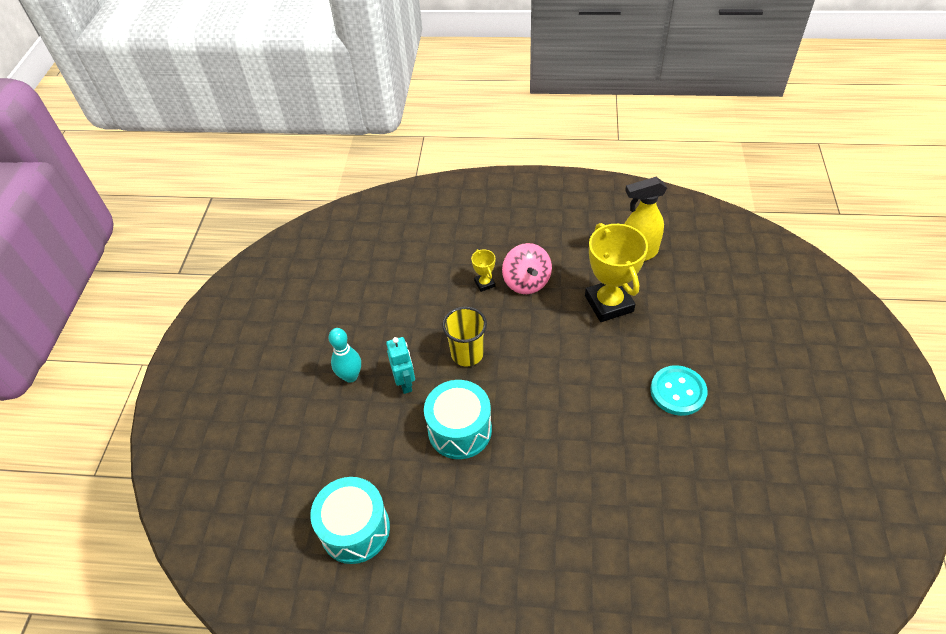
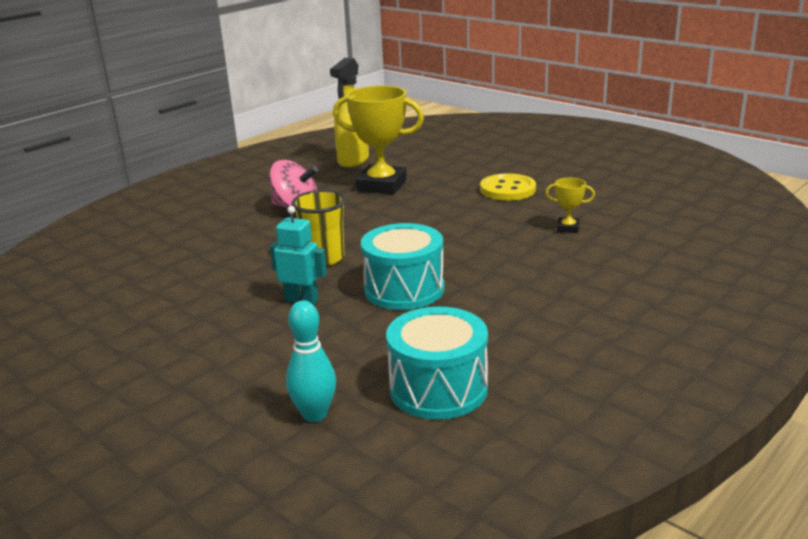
camera: 55 degrees left, 25 degrees down
(350, 376) = (237, 329): turquoise bowling pin -> turquoise bowling pin (314, 414)
(484, 283) = (261, 225): yellow trophy -> yellow trophy (568, 228)
(678, 391) = (507, 189): turquoise button -> yellow button

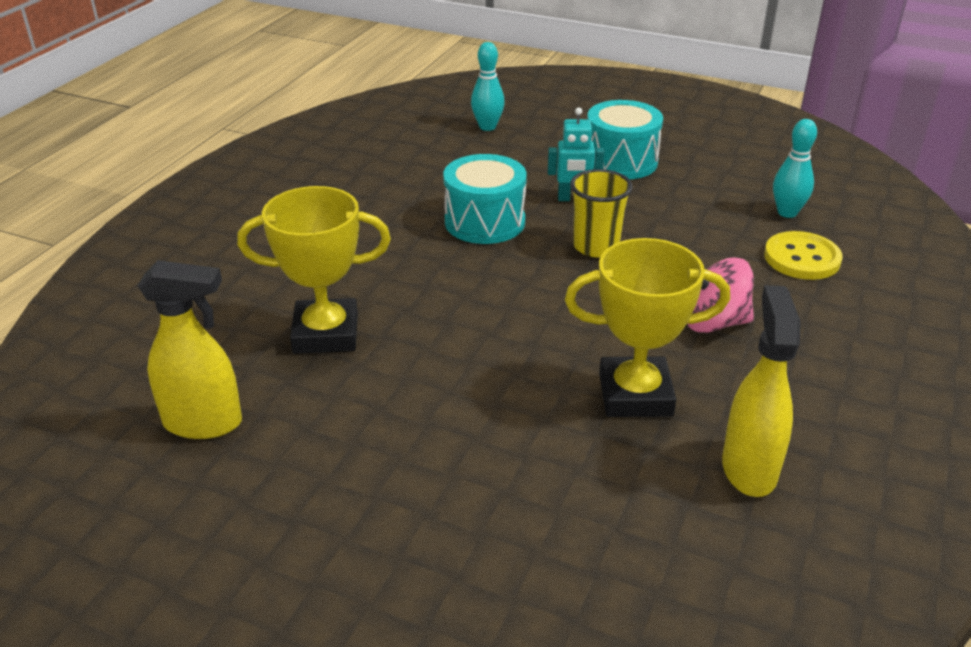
camera: 160 degrees right, 10 degrees up
(134, 264) = (787, 213): none -> turquoise bowling pin
(438, 389) = (412, 150): turquoise drum -> turquoise drum (620, 161)
(507, 189) = (428, 413): yellow button -> yellow button (802, 258)
(568, 228) = (326, 334): yellow trophy -> yellow trophy, size x2.21
(647, 197) = (204, 423): none -> yellow spray bottle

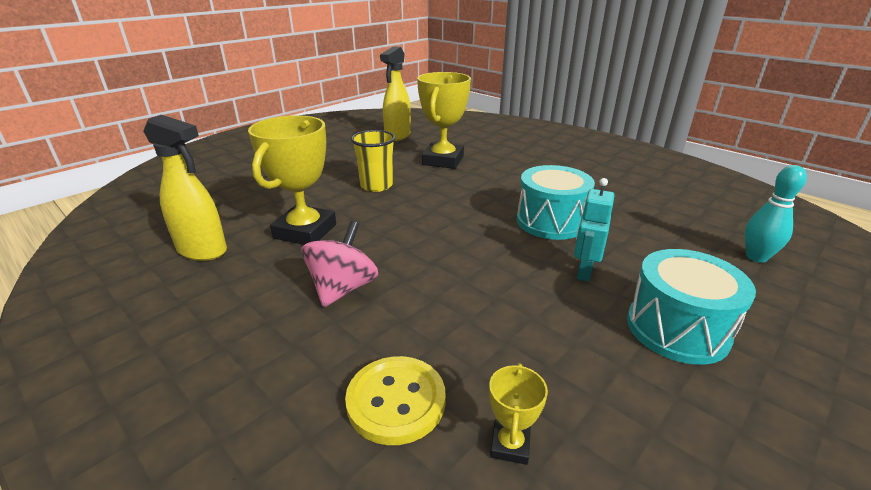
camera: 110 degrees right, 5 degrees down
(596, 246) = (491, 262): yellow cup -> yellow cup (376, 186)
(787, 213) = (510, 445): turquoise bowling pin -> yellow trophy

